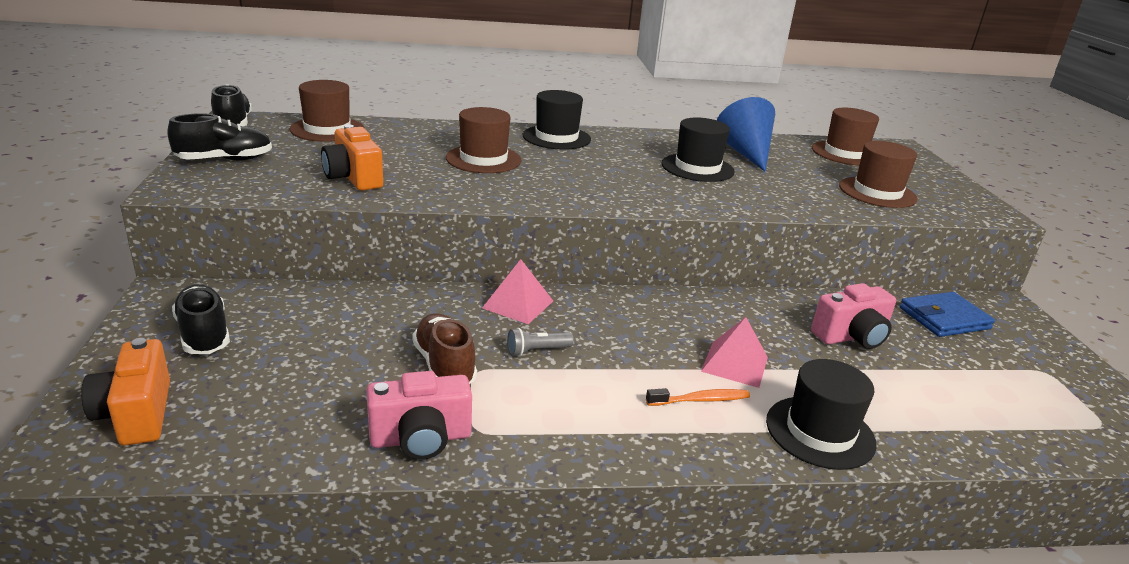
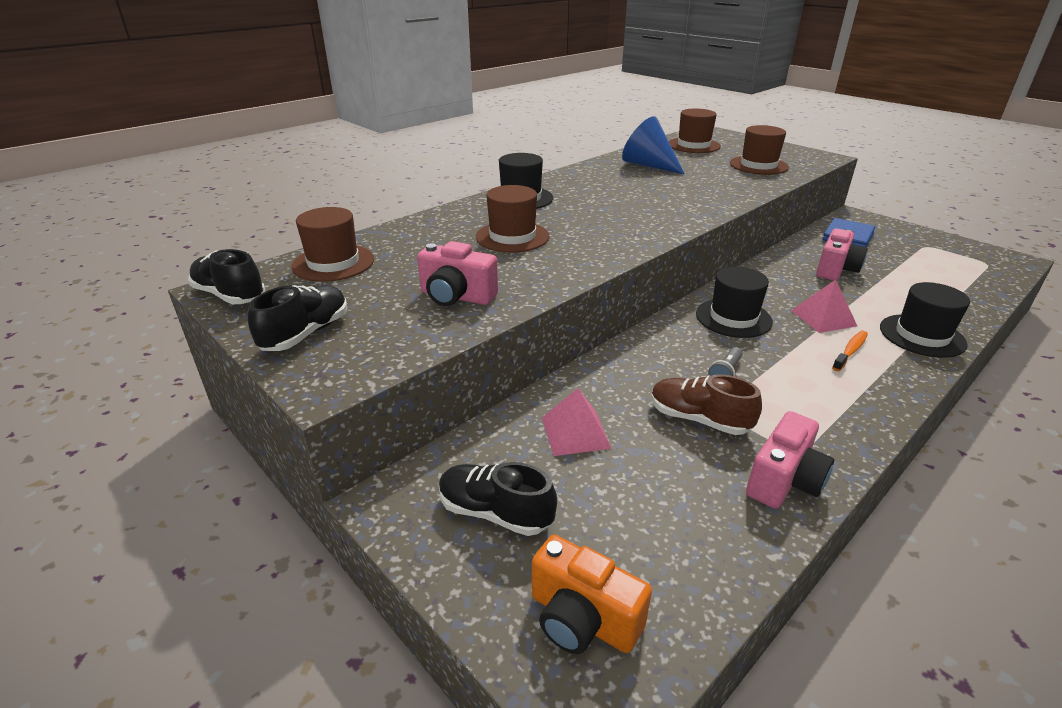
camera: 35 degrees left, 5 degrees up
(353, 178) = (456, 297): orange camera -> pink camera
(518, 304) = (654, 346): pink pyramid -> pink pyramid (575, 432)
(697, 168) = (647, 187): black hat -> black hat (733, 318)

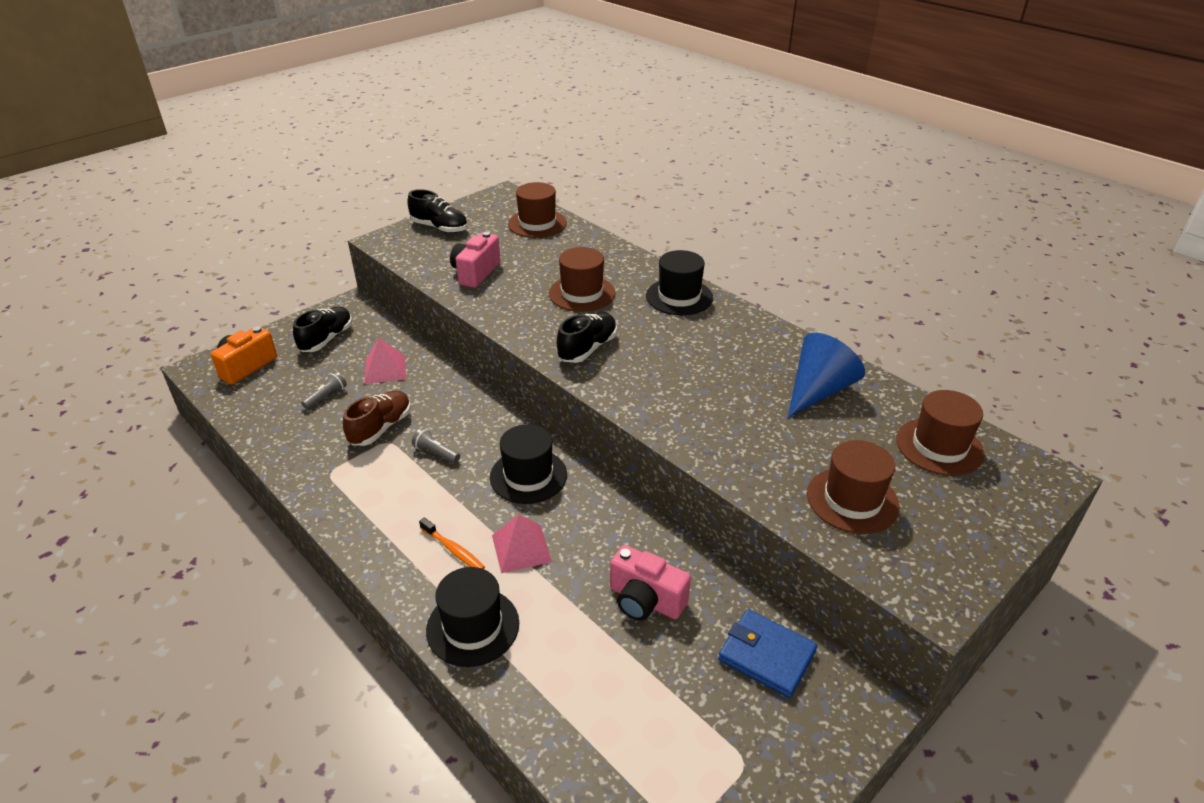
camera: 90 degrees right, 5 degrees up
(230, 295) = (494, 198): black shoe -> black shoe (587, 349)
(648, 483) = (326, 396): none -> grey flashlight
(784, 480) = (304, 458): pink camera -> none

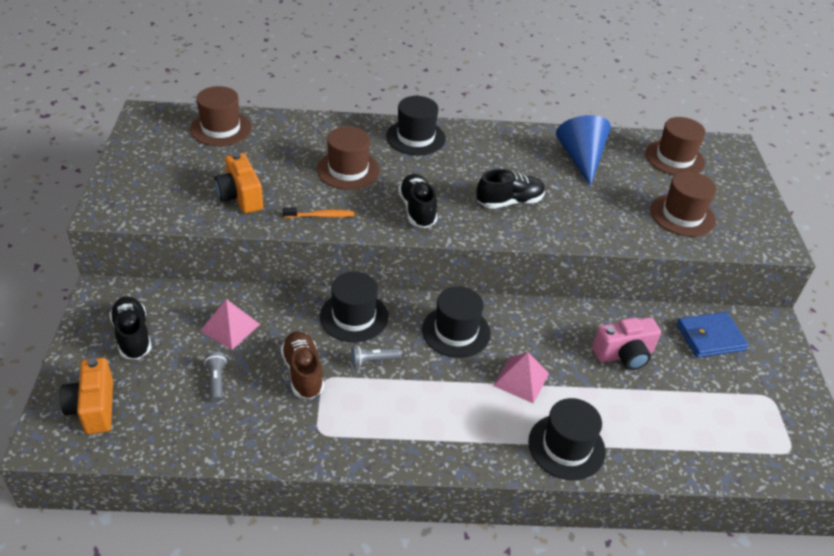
camera: 50 degrees left, 5 degrees up
(440, 228) = (140, 173): black shoe -> black shoe (509, 202)
(453, 550) = (486, 413): orange toothbrush -> orange toothbrush (321, 216)
(471, 415) = (354, 316): none -> black hat
(475, 273) = (240, 197): pink camera -> orange camera

